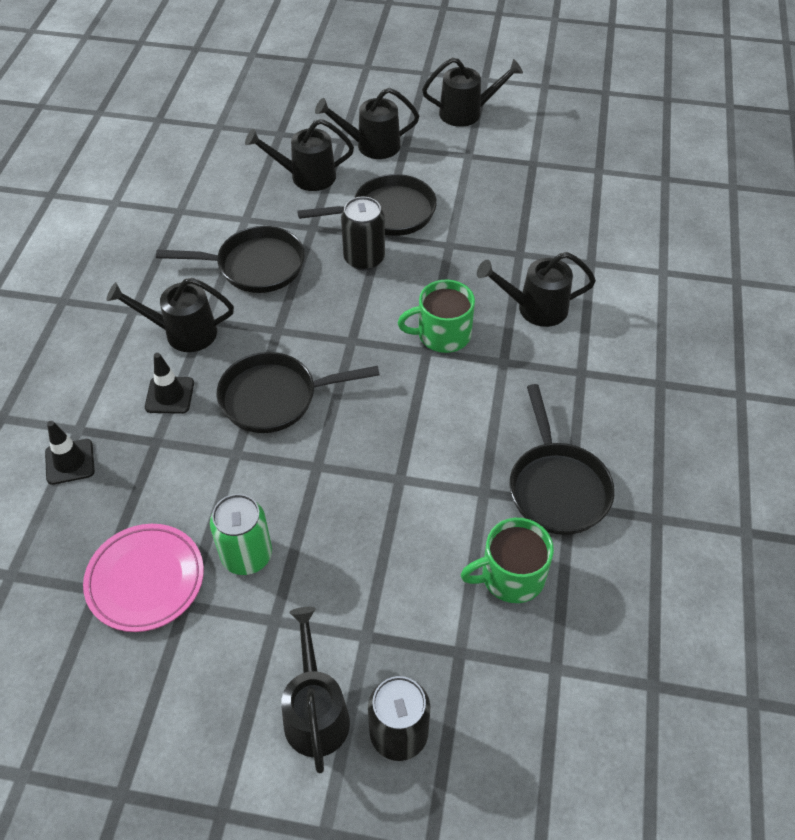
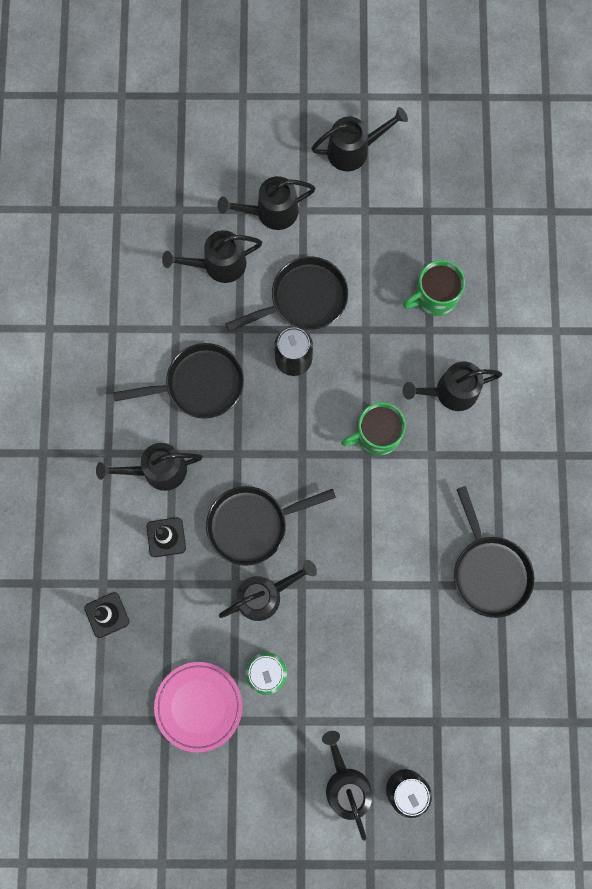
camera: 10 degrees left, 25 degrees up
(269, 470) = (265, 594): none -> black watering can
(511, 576) = (464, 655): green mug -> green mug (435, 296)

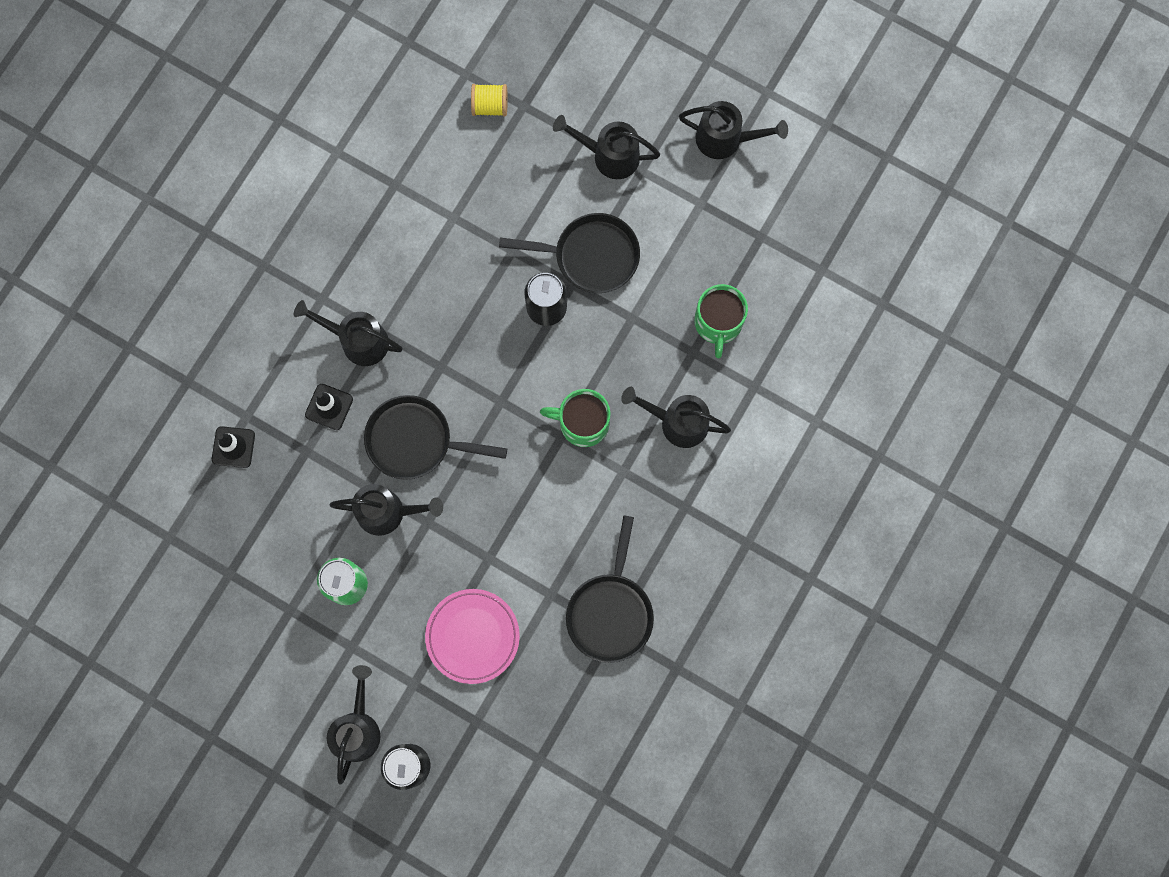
camera: 30 degrees right, 0 degrees up
(152, 224) = (490, 106): none -> yellow spool
(198, 706) = (267, 578): pink plate -> pink plate (472, 636)
(199, 384) = (444, 282): black pan -> none
(218, 265) = (529, 179): black watering can -> none
(435, 296) = (718, 323): green mug -> green mug turned 90 degrees counterclockwise

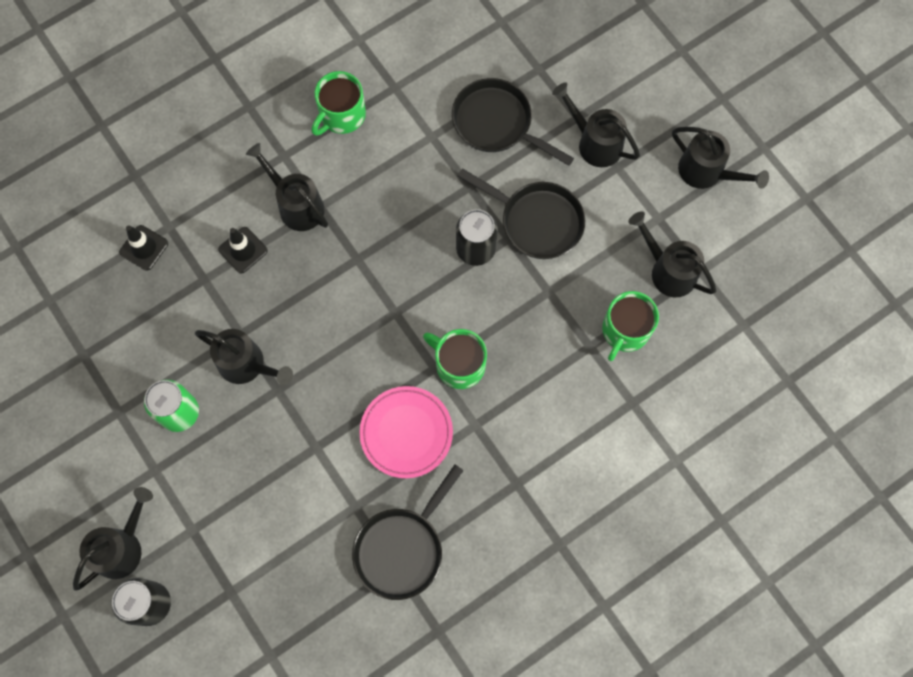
camera: 25 degrees right, 5 degrees down
(357, 234) = (341, 115): none -> green mug
(415, 440) = (303, 313): black pan -> black pan (496, 123)
(472, 636) = (266, 512): pink plate -> pink plate (406, 433)
(490, 106) = (509, 57): yellow spool -> none
(676, 422) = (545, 403): black watering can -> black watering can (667, 270)

